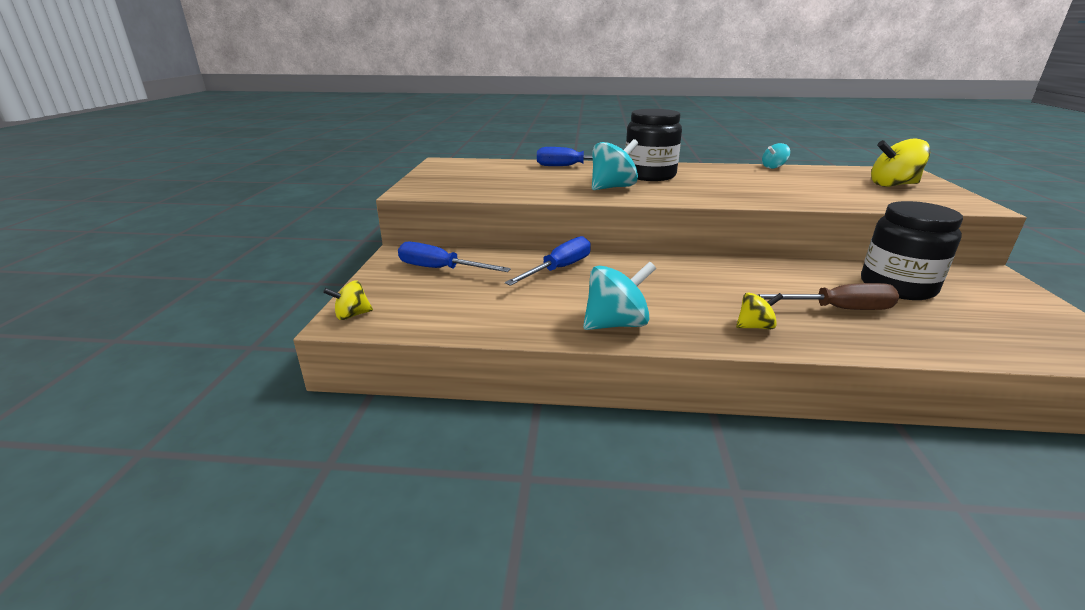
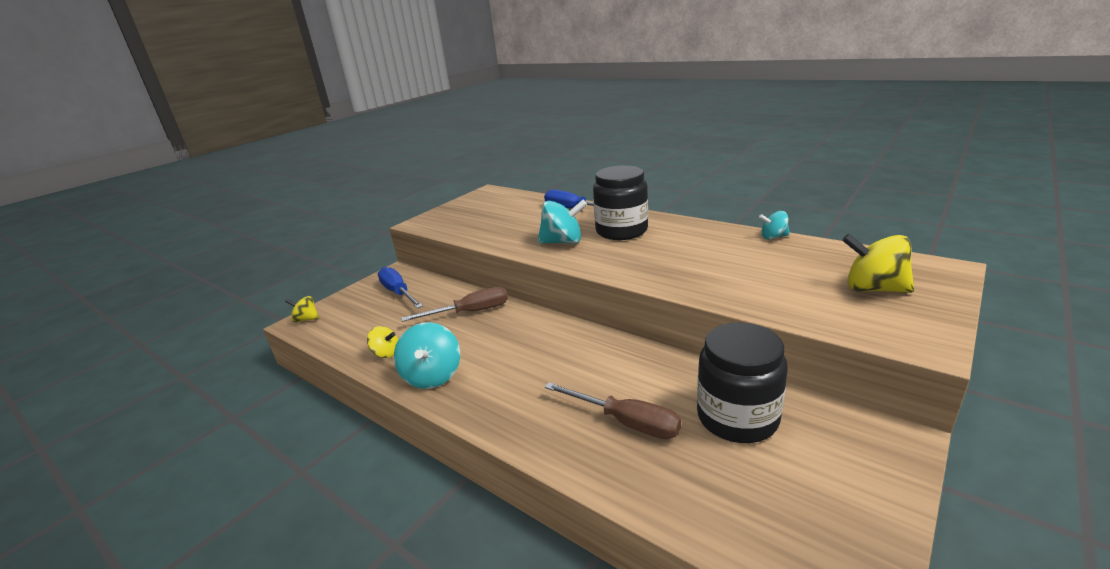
camera: 35 degrees right, 0 degrees up
(559, 269) = (470, 312): blue screwdriver -> brown screwdriver
(616, 324) = (432, 376): turquoise spinning top -> turquoise spinning top turned 75 degrees clockwise
(755, 326) = (525, 414): yellow spinning top -> yellow spinning top (386, 353)

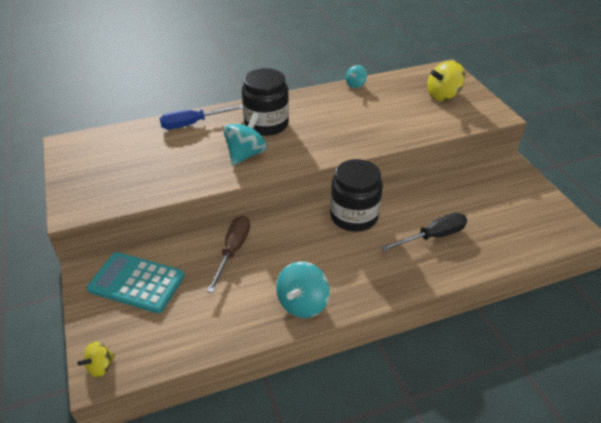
camera: 60 degrees left, 15 degrees up
(386, 353) = (239, 321): yellow spinning top -> none
(398, 293) = (137, 283): blue screwdriver -> turquoise calculator
(432, 376) = (302, 303): turquoise spinning top -> turquoise spinning top turned 90 degrees clockwise
(626, 422) = (433, 236): brown screwdriver -> black screwdriver
(737, 417) = (461, 198): black jar -> black jar (354, 216)

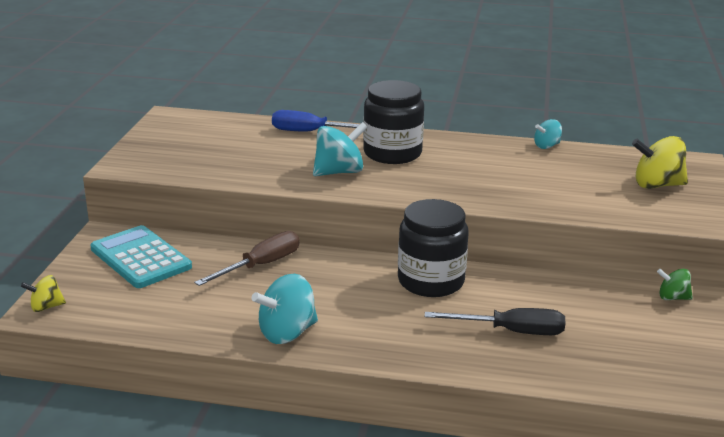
camera: 30 degrees right, 15 degrees down
(491, 171) = (672, 298): none -> green spinning top

